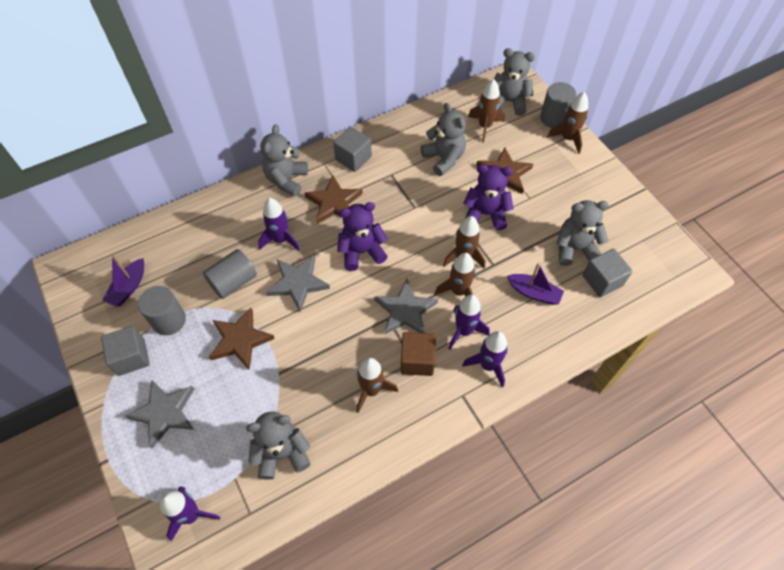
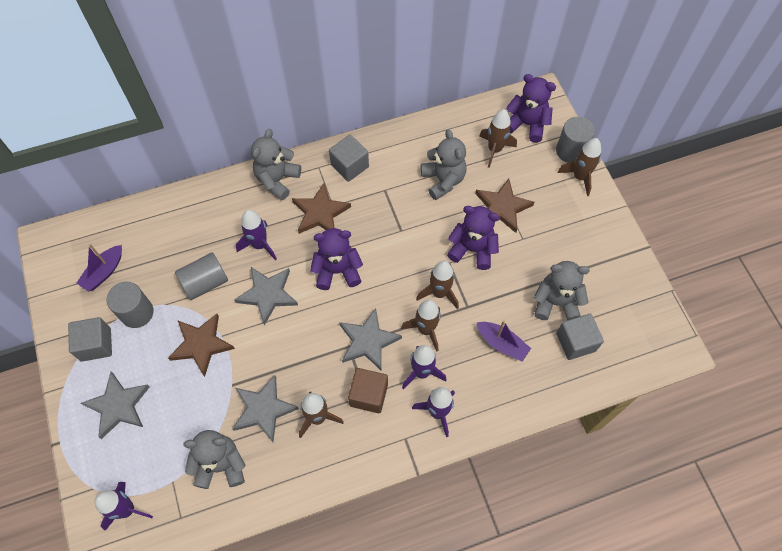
camera: 10 degrees right, 5 degrees up
(315, 391) = (263, 409): none -> grey star
(508, 102) = (527, 124): grey teddy bear -> purple teddy bear

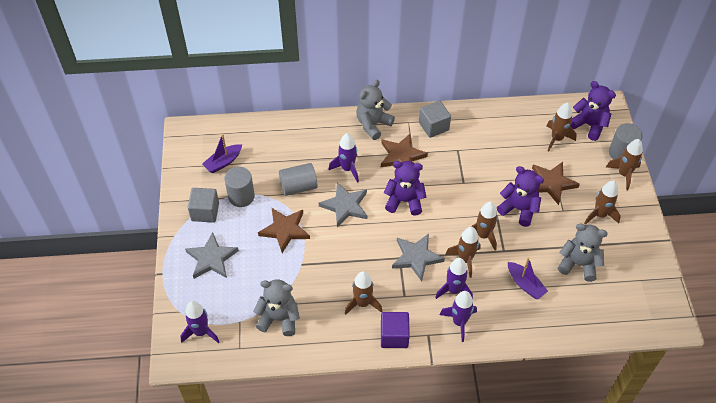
camera: 15 degrees right, 10 degrees down
(263, 409) = (322, 287): grey star -> none
(365, 451) = (394, 336): none -> purple cube
(368, 395) = (407, 296): brown cube -> none
(443, 180) = (507, 153): grey teddy bear -> none
(565, 234) = (600, 215): none -> brown rocket
(575, 342) = (587, 297): grey cube -> none

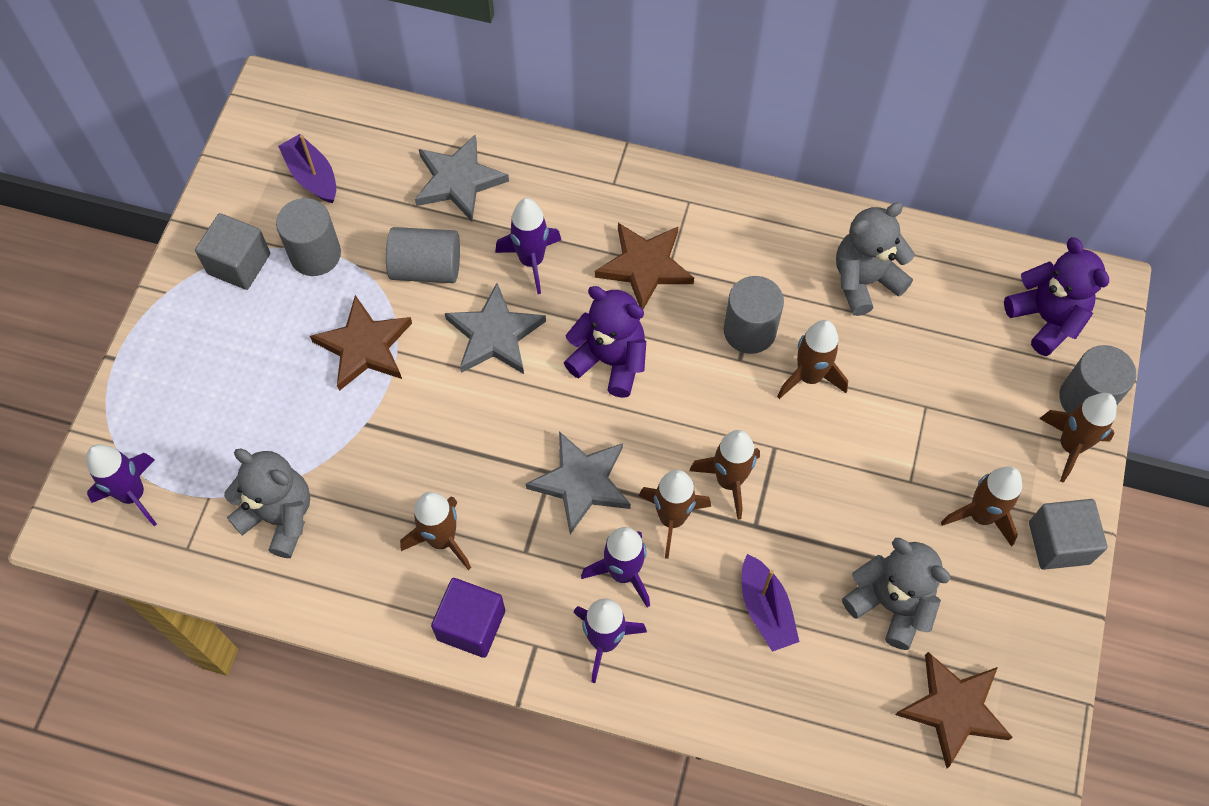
camera: 20 degrees right, 10 degrees up
(211, 258) = (211, 359): grey star -> grey star (458, 181)
(223, 162) = (312, 176): purple boat -> purple boat turned 75 degrees clockwise
(373, 124) = (619, 186): grey teddy bear -> grey teddy bear (864, 281)
(433, 126) = (733, 225): grey cube -> grey cube (1059, 543)
(462, 169) = (749, 331): none -> grey cylinder
(519, 209) = (823, 450): purple teddy bear -> none
(552, 183) = (913, 418): brown star -> brown star (953, 709)
(556, 139) = (966, 327): brown rocket -> brown rocket (809, 376)

